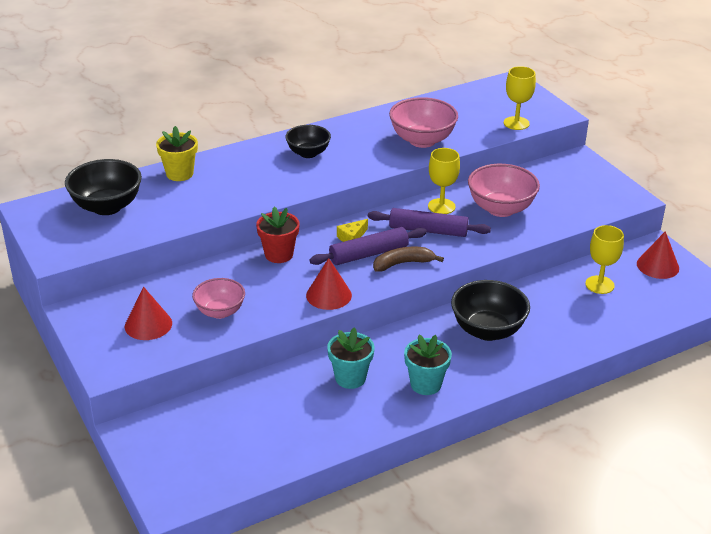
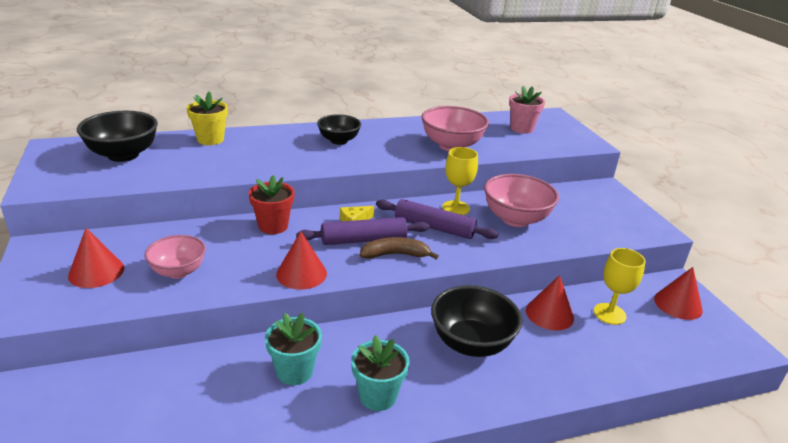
camera: 10 degrees right, 5 degrees down
(485, 106) = (521, 128): none -> pink flower pot
(516, 123) = (547, 145): yellow goblet -> none
(548, 294) = (549, 314): none -> red cone

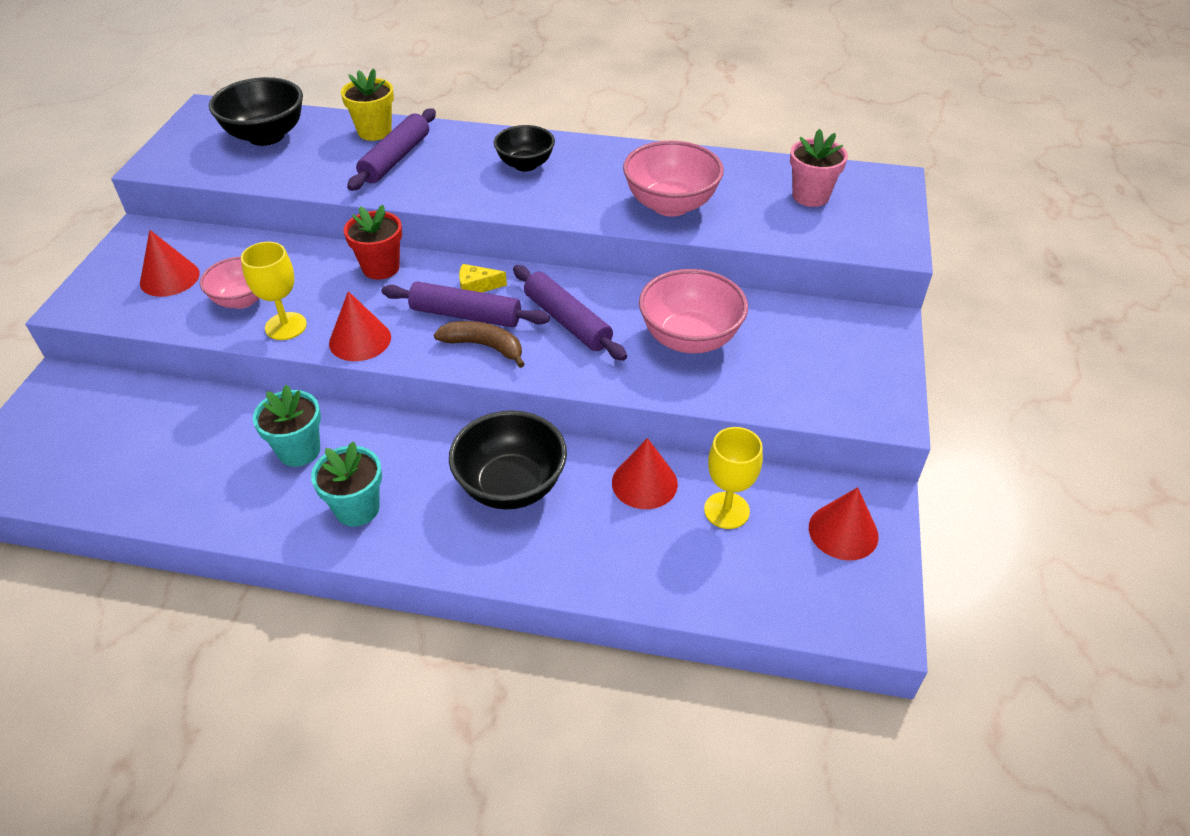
camera: 30 degrees right, 15 degrees up
(243, 152) = (396, 159): none -> purple rolling pin
(456, 208) = (623, 300): yellow goblet -> yellow goblet (286, 326)

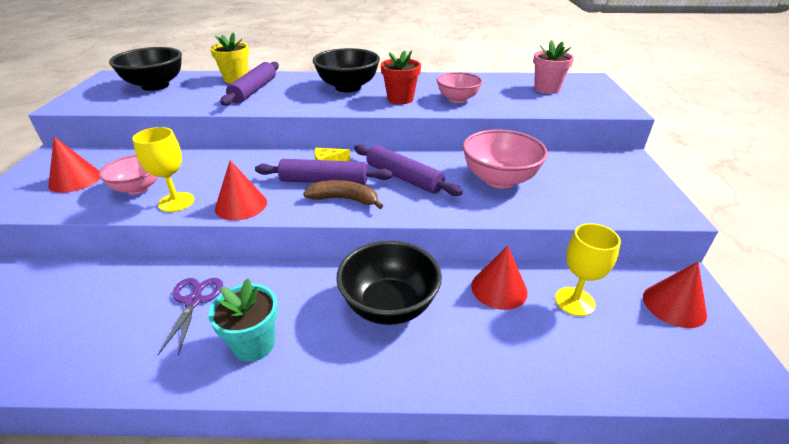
camera: 10 degrees left, 10 degrees down
(299, 451) = (194, 301): turquoise flower pot -> purple scissors
(381, 268) = (251, 159): red flower pot -> red flower pot (400, 99)
(525, 165) = (348, 87): black bowl -> black bowl, size x1.54
(670, 205) = (457, 99): pink bowl -> pink bowl, size x0.65

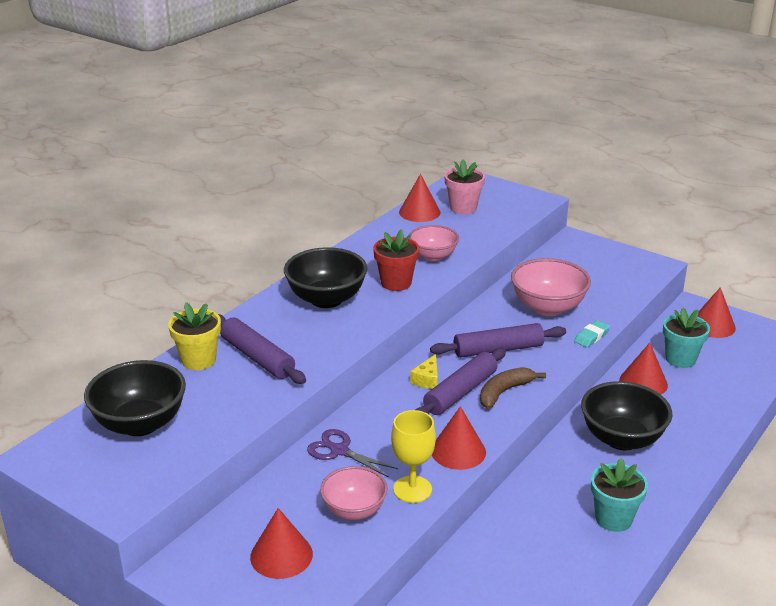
camera: 55 degrees left, 5 degrees down
(194, 301) = (532, 539): purple scissors -> purple scissors (339, 451)
(485, 215) = (591, 337): none -> turquoise eraser
(510, 79) = (419, 212): none -> red cone
(574, 301) = (680, 359): yellow goblet -> turquoise flower pot

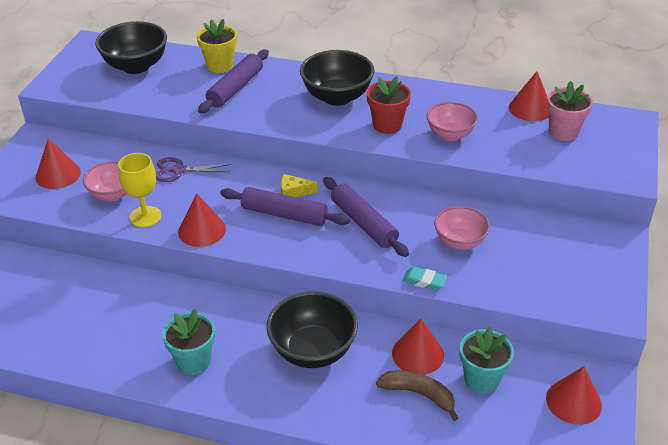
camera: 70 degrees right, 10 degrees up
(339, 451) = (179, 170): purple scissors -> purple scissors turned 105 degrees counterclockwise
(504, 392) = (297, 240): brown banana -> brown banana (419, 394)
(548, 307) = (459, 242): pink bowl -> pink bowl, size x0.65

